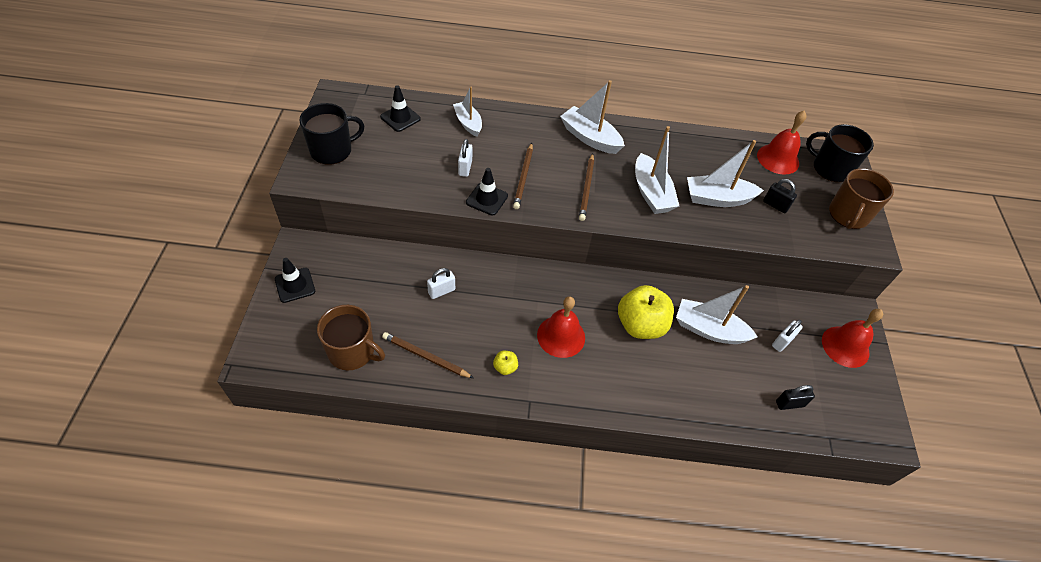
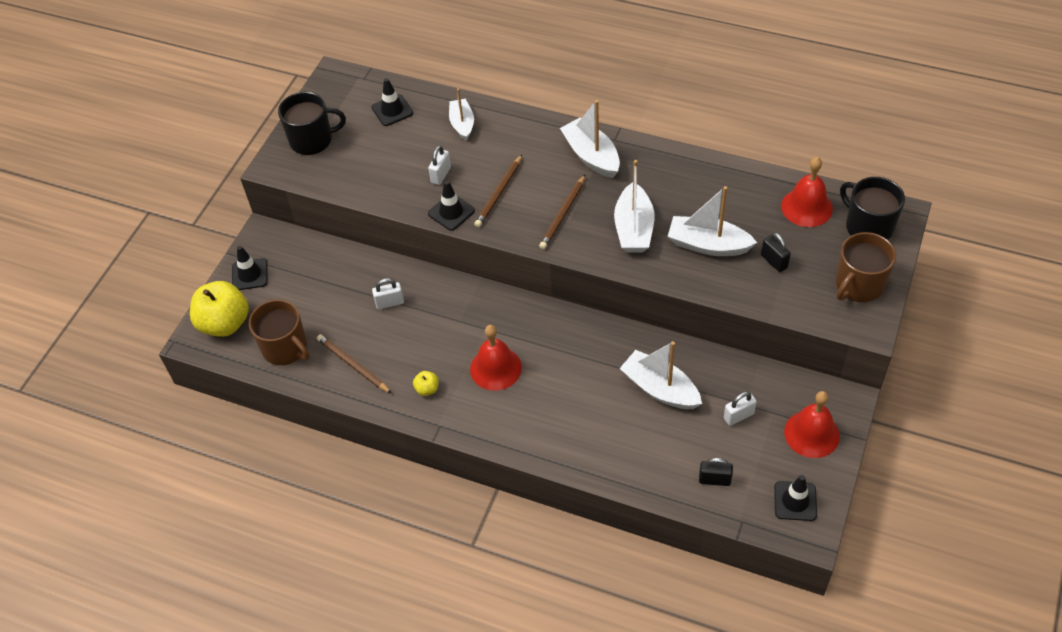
camera: 25 degrees right, 0 degrees up
(640, 325) = (585, 371): yellow apple -> yellow apple (225, 323)
(861, 409) = (795, 501): none -> black traffic cone

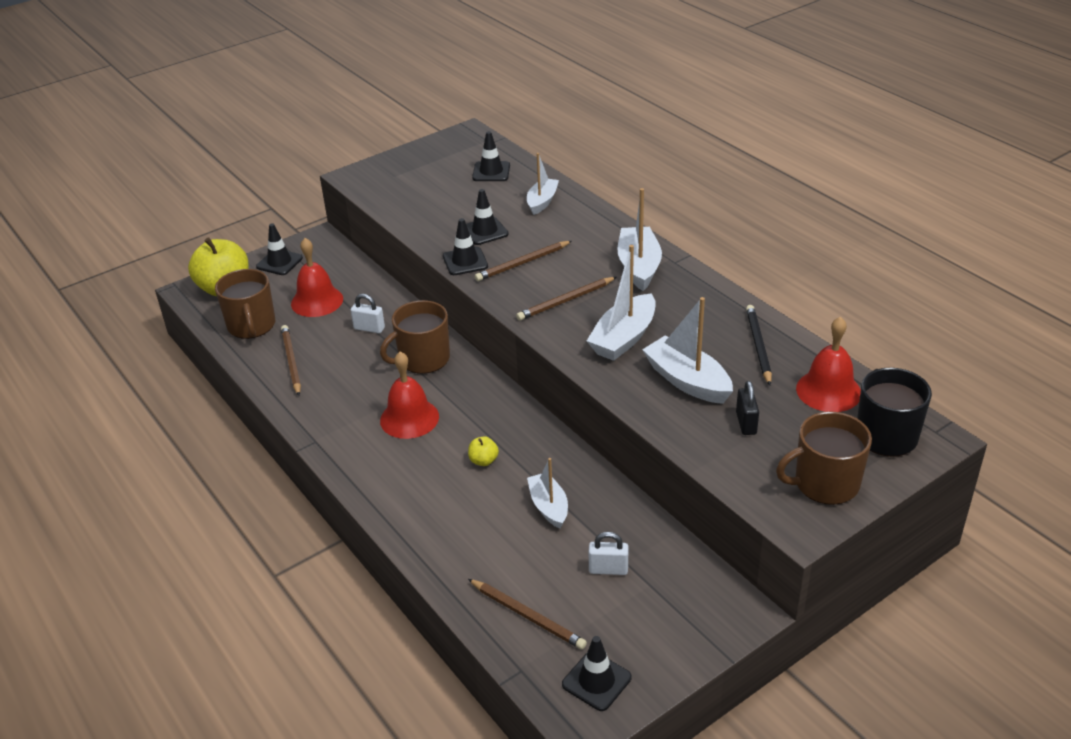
camera: 30 degrees right, 15 degrees down
(312, 140) = (403, 169): black mug -> none
(427, 389) = (333, 407): yellow apple -> yellow apple (483, 461)
(441, 175) = (484, 231): white padlock -> black traffic cone
(459, 310) = (423, 359): none -> brown mug
(660, 389) = (548, 506): white boat -> white boat, size x0.66
(714, 480) = (528, 616): black padlock -> brown pencil
(732, 190) = (758, 346): none -> black pencil
(811, 434) = (674, 625): red bell -> red bell (317, 301)

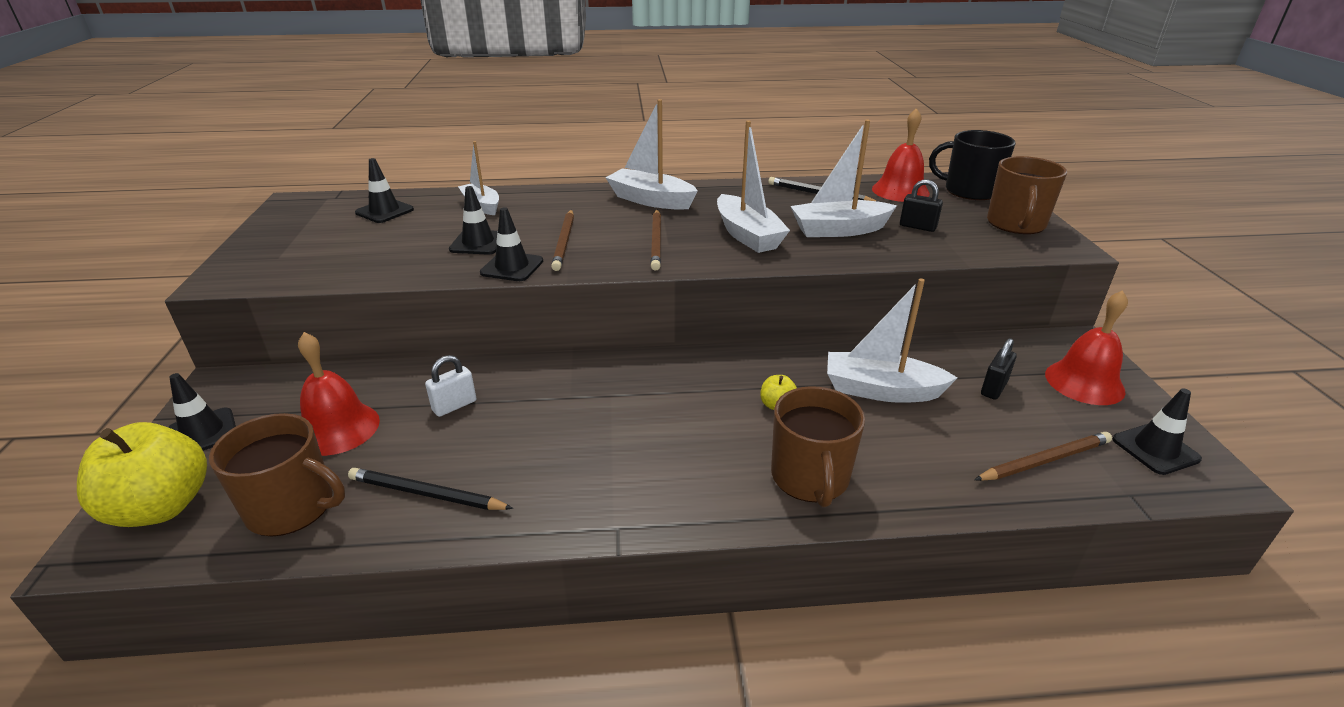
camera: 60 degrees left, 5 degrees down
(291, 362) = (426, 494): brown pencil -> black pencil
(409, 418) = (655, 432): red bell -> red bell (1084, 382)
(423, 359) = (563, 387): brown mug -> brown mug (810, 478)
(548, 506) = (881, 390): white boat -> white boat, size x1.51
(608, 569) = (994, 388): white padlock -> black padlock

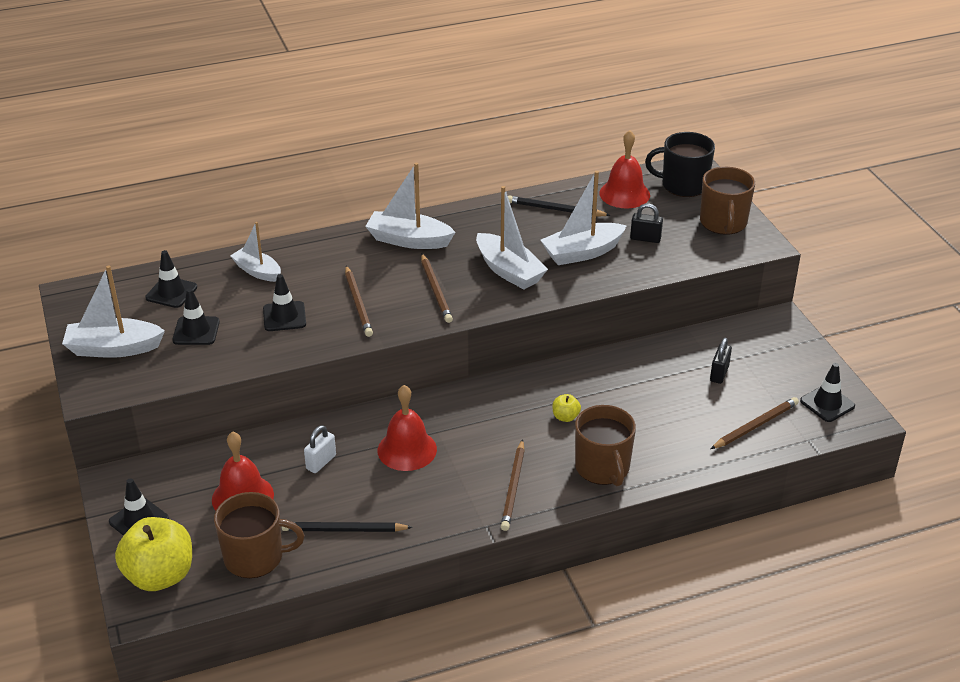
camera: 15 degrees left, 5 degrees up
(512, 267) = (330, 338): black traffic cone -> black traffic cone (196, 331)
(677, 481) = (513, 487): none -> brown pencil
(881, 390) = (638, 390): white boat -> white boat (113, 348)
(1084, 382) = (783, 357): red bell -> red bell (407, 449)

